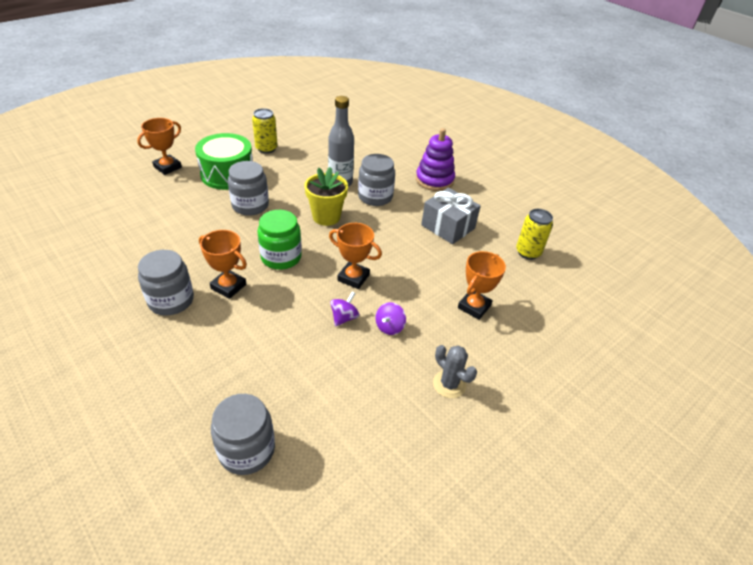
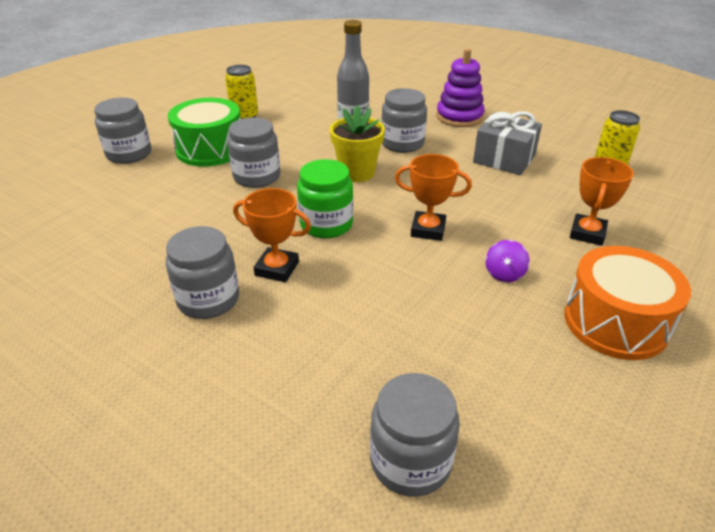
camera: 10 degrees left, 5 degrees down
(167, 167) = (129, 154): orange trophy -> grey jar
(344, 317) = (443, 275): purple spinning top -> none
(449, 384) = (615, 322): grey cactus -> orange drum

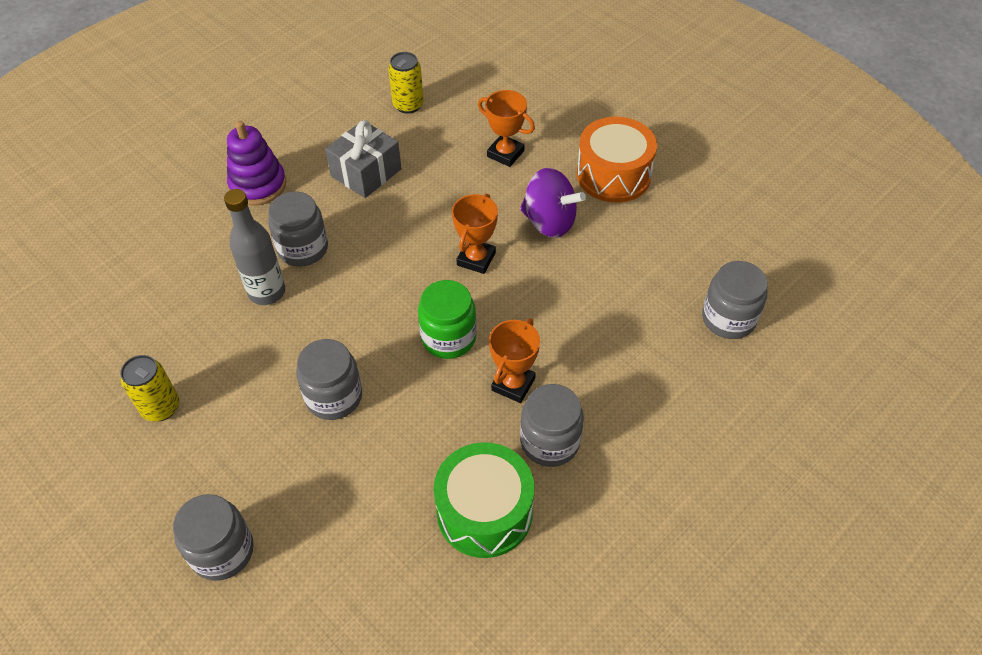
camera: 80 degrees left, 15 degrees up
(210, 149) = (245, 448): green drum -> green drum (484, 511)
(357, 173) = (355, 299): yellow flower pot -> none
(504, 274) = (549, 222): purple spinning top -> purple spinning top, size x1.91

